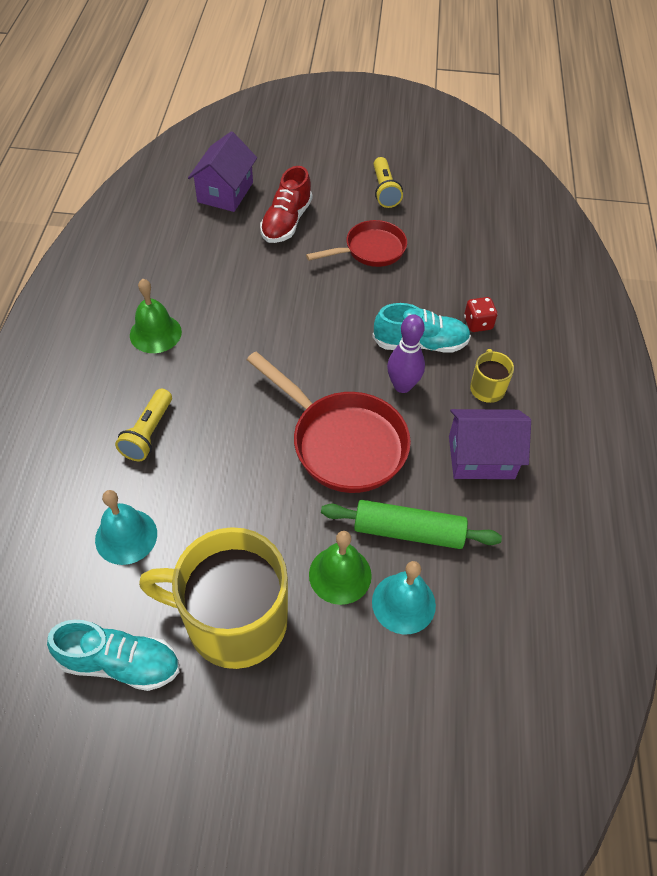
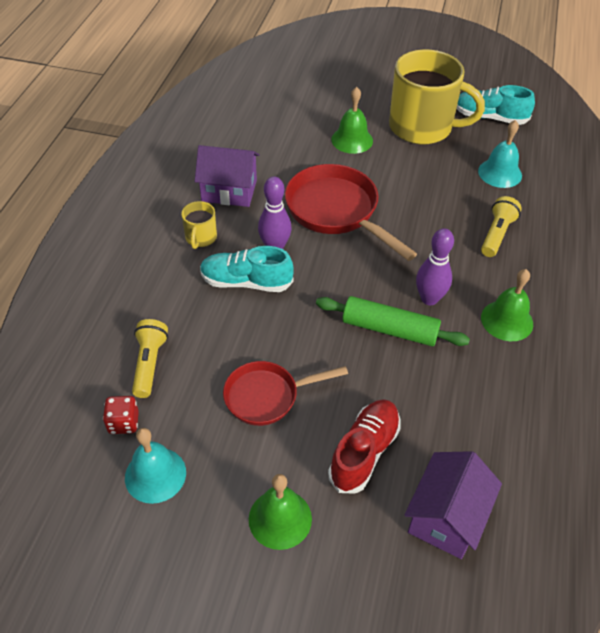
camera: 170 degrees left, 5 degrees down
(232, 347) = (429, 299): none -> purple bowling pin
(341, 182) = (280, 518): none -> green bell
(384, 191) = (222, 494): yellow flashlight -> yellow flashlight (149, 364)
(403, 603) = (313, 124): turquoise bell -> turquoise bell (155, 474)
(408, 531) = (300, 155): green rolling pin -> green rolling pin (389, 329)
(478, 323) = (181, 295): red dice -> red dice (123, 423)

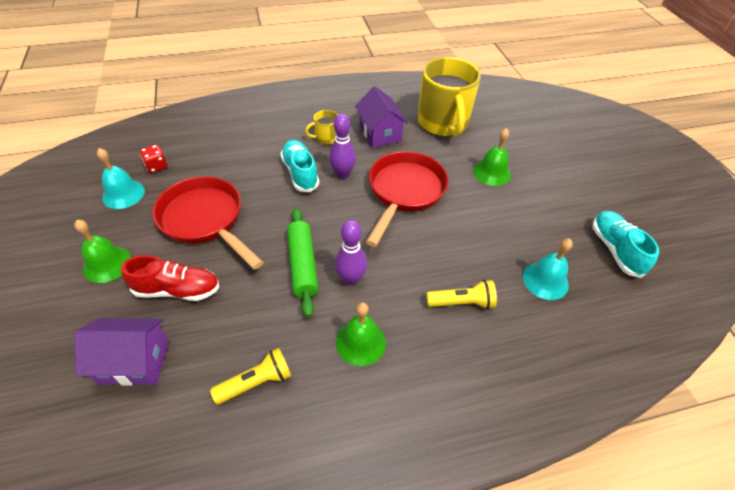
camera: 60 degrees right, 0 degrees up
(149, 364) = (206, 158): yellow flashlight -> yellow flashlight (256, 382)
(267, 396) = (205, 220): red pan -> red pan, size x1.57
(422, 127) = (551, 208): yellow mug -> yellow mug (443, 123)

